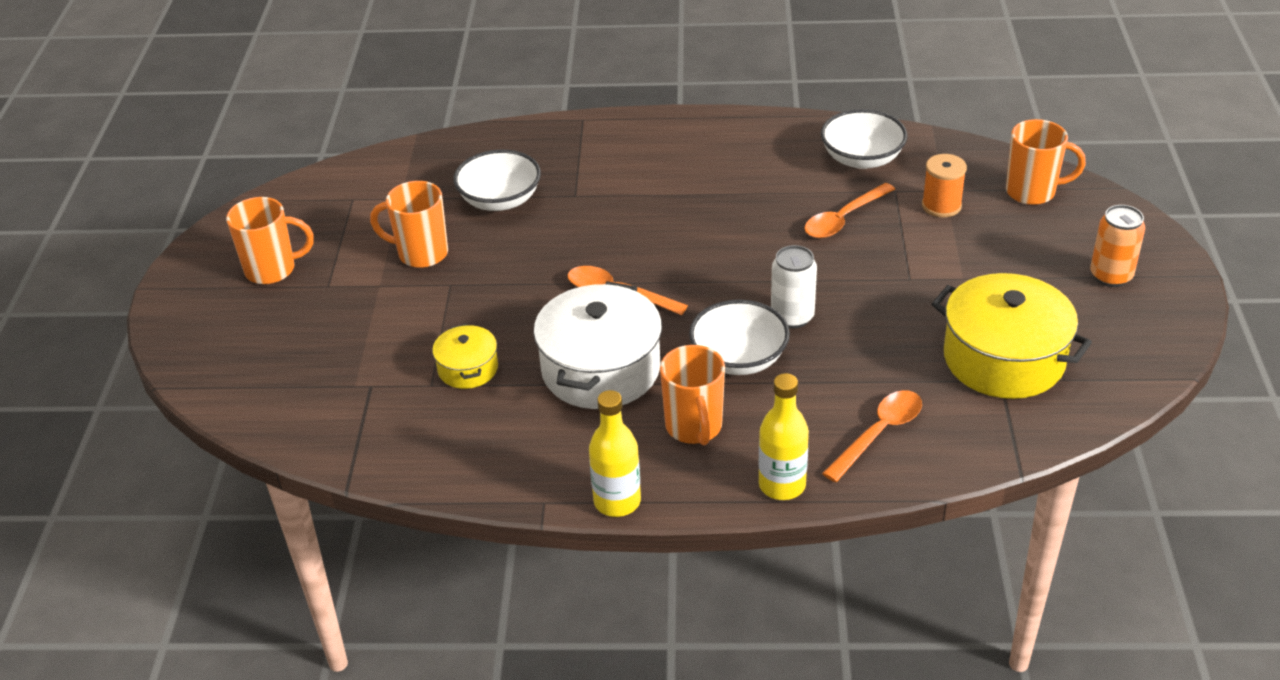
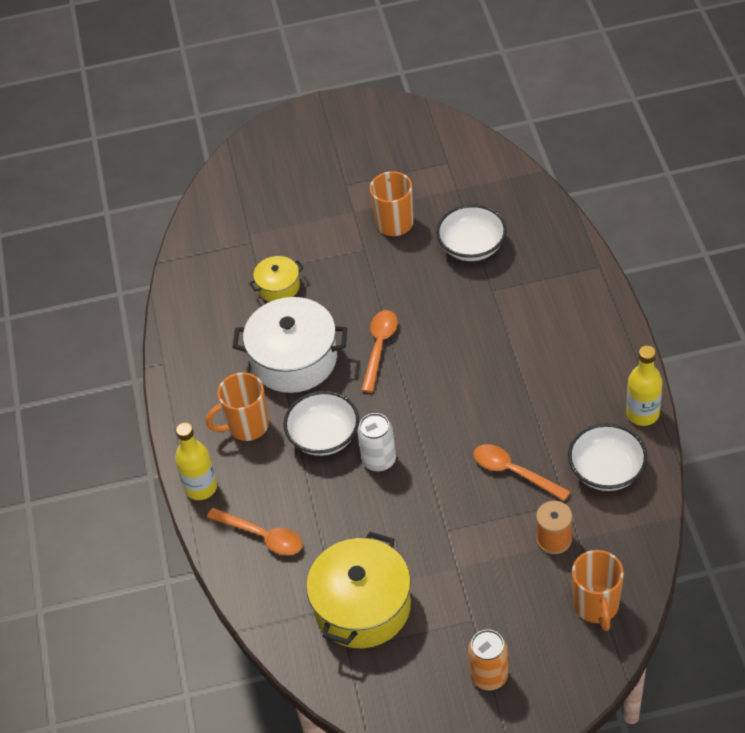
camera: 80 degrees right, 10 degrees up
(272, 270) = (355, 149): orange mug -> none
(617, 501) = (170, 401): yellow bottle -> yellow bottle (642, 414)

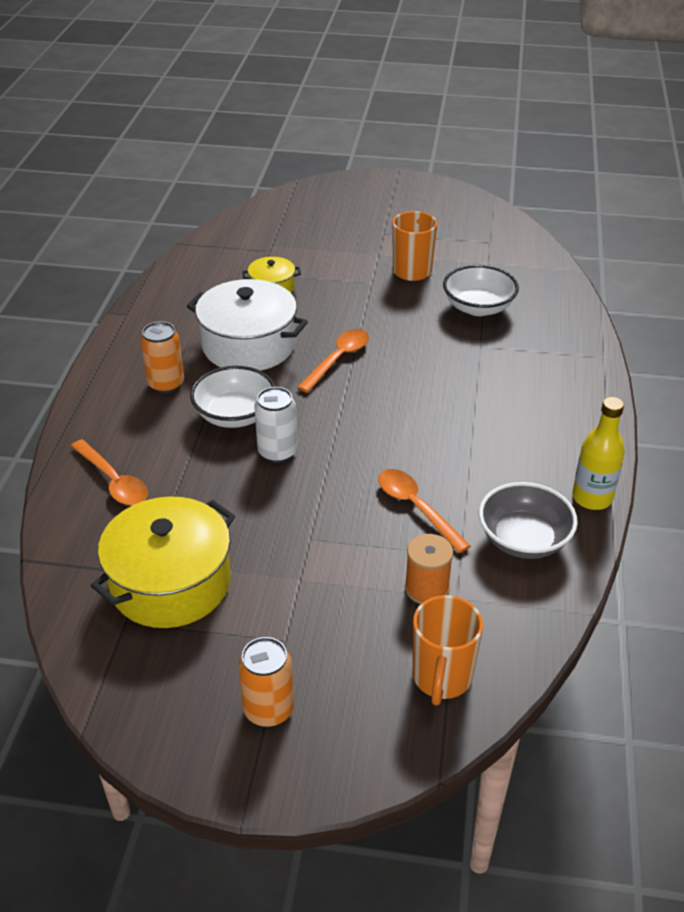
camera: 15 degrees right, 10 degrees down
(201, 487) = (85, 420): yellow bottle -> none
(246, 426) = (166, 384): orange mug -> orange can
(606, 471) = (523, 540): white bowl -> grey bowl

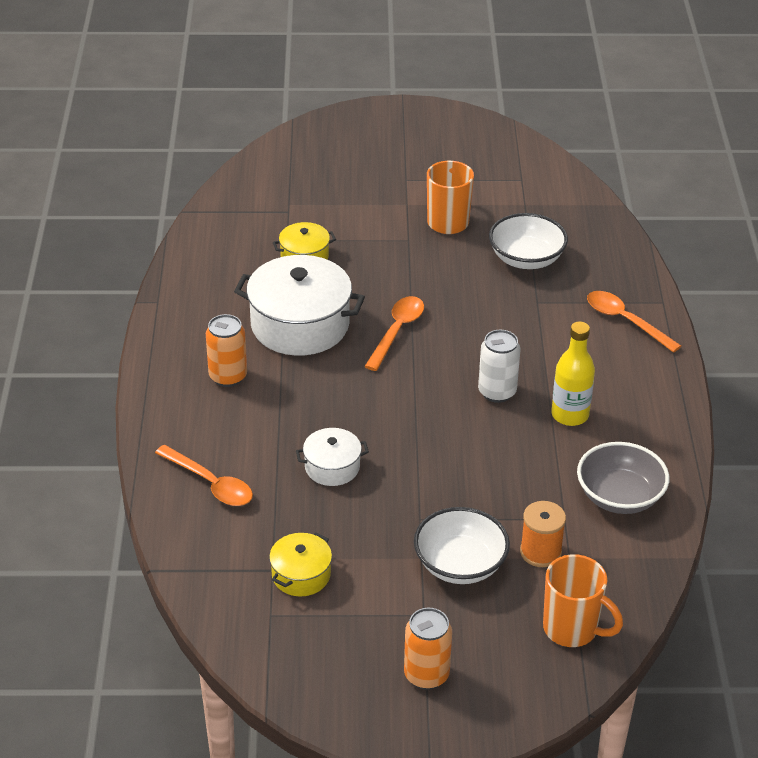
camera: 10 degrees left, 0 degrees up
(170, 583) = (301, 575): yellow pot -> yellow pot, size x0.51
(235, 415) = (309, 402): white bowl -> white bowl (460, 564)
(237, 478) = (332, 467): none -> white pot
(277, 452) = (364, 436): white can -> white can (497, 392)
(415, 507) = (512, 477): orange spoon -> orange spoon (625, 321)
(441, 678) = (572, 629): orange mug -> orange mug turned 60 degrees counterclockwise
(592, 498) = (675, 449): yellow bottle -> yellow bottle (570, 415)

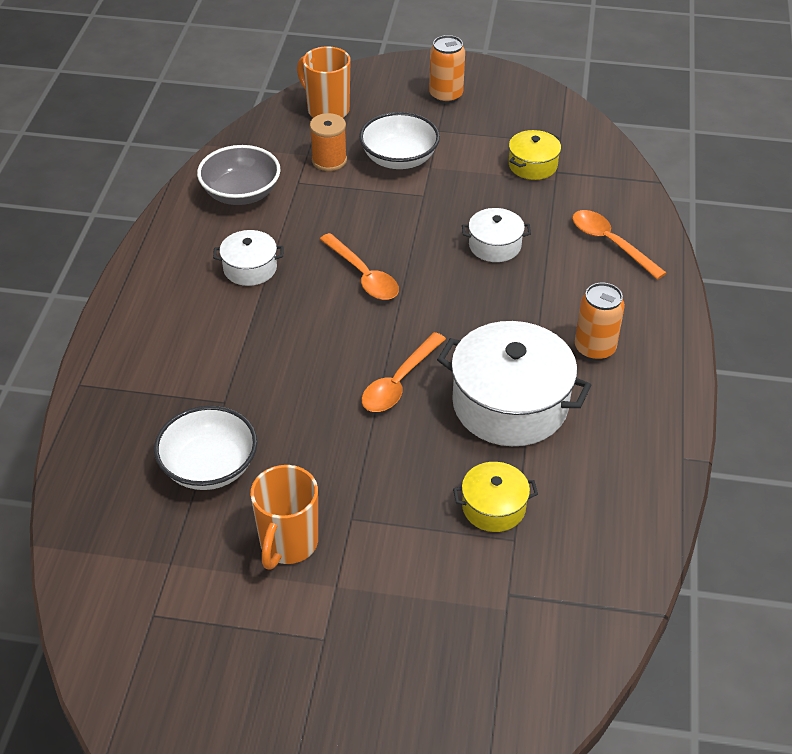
camera: 170 degrees left, 5 degrees up
(497, 392) = (313, 299): white can -> none
(570, 415) = (250, 268): yellow bottle -> white pot
(625, 321) = (136, 365): orange spoon -> orange spoon (363, 276)

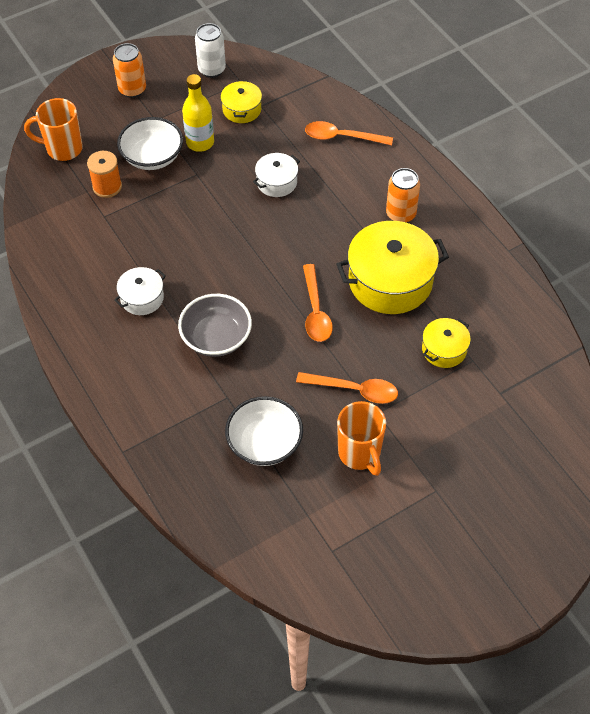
camera: 40 degrees left, 10 degrees up
(241, 193) = (74, 249): grey bowl -> grey bowl (216, 338)
(363, 276) = (220, 255): orange spoon -> orange spoon (355, 390)
(458, 171) = (200, 143): none -> yellow bottle
(510, 404) = (390, 281): white pot -> yellow pot
(542, 117) = (212, 70): none -> white can

